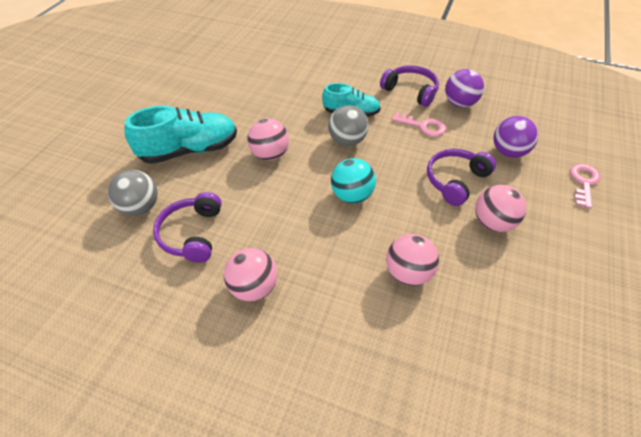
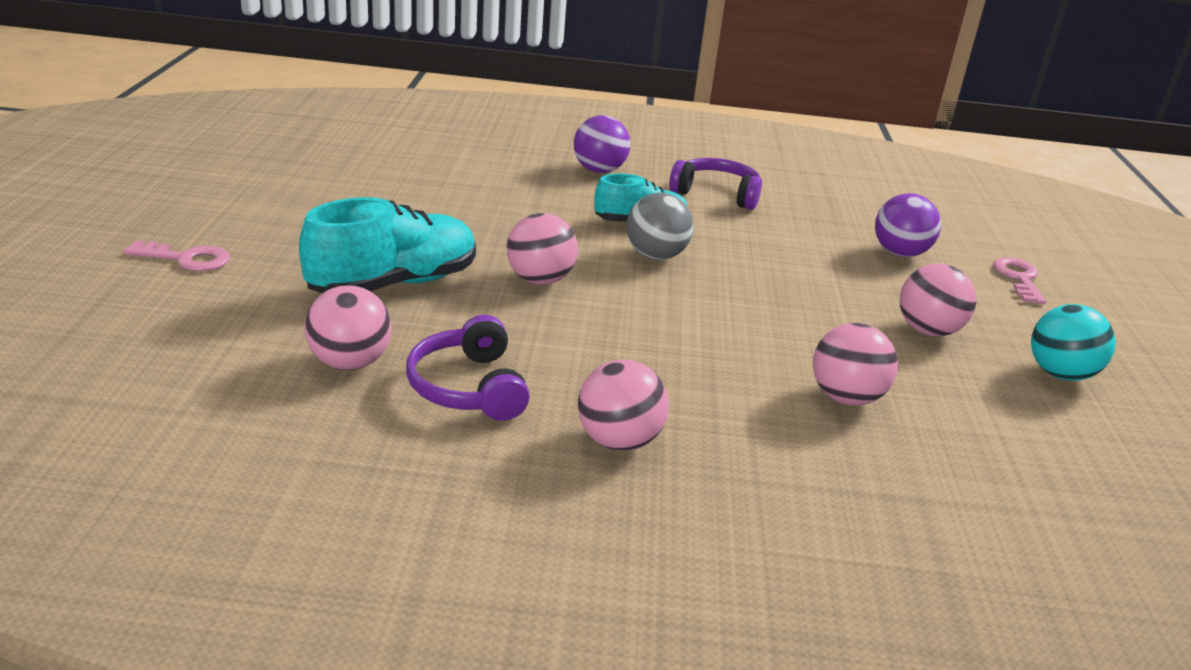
camera: 20 degrees left, 20 degrees down
(140, 207) = (350, 363): grey ball -> pink ball
(352, 195) = (704, 318): turquoise ball -> turquoise ball (1060, 374)
(423, 126) = (760, 232): pink key -> pink key (187, 259)
(455, 181) = (847, 289): purple headphones -> none
(459, 103) = (797, 204): purple ball -> purple ball (599, 170)

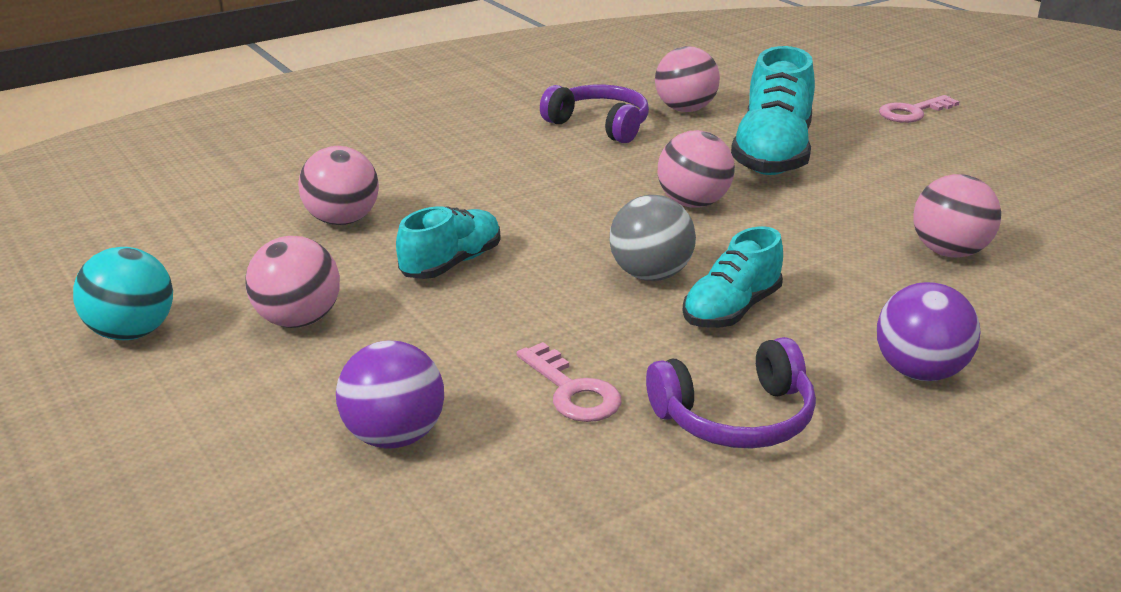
camera: 145 degrees right, 0 degrees up
(618, 441) = (472, 136): pink ball -> pink ball (949, 252)
(784, 320) = (451, 263): none -> turquoise shoe
(1018, 278) = (196, 479): pink key -> pink key (572, 391)

